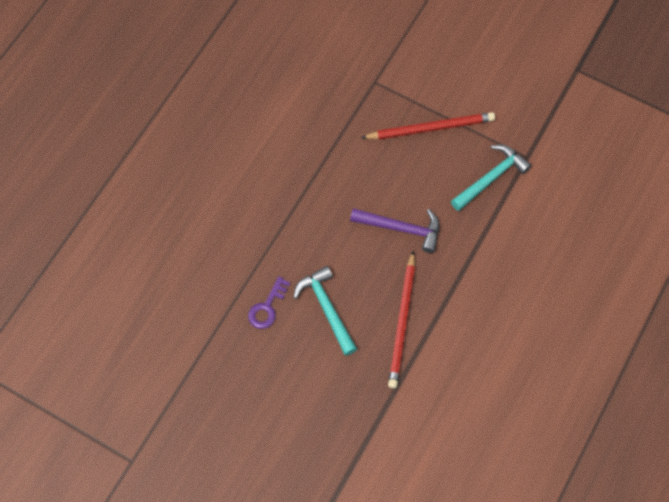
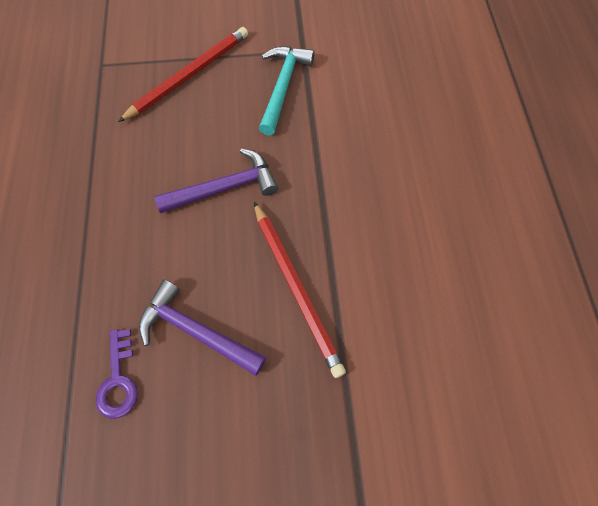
camera: 35 degrees left, 0 degrees up
(326, 309) = (196, 331): turquoise hammer -> purple hammer

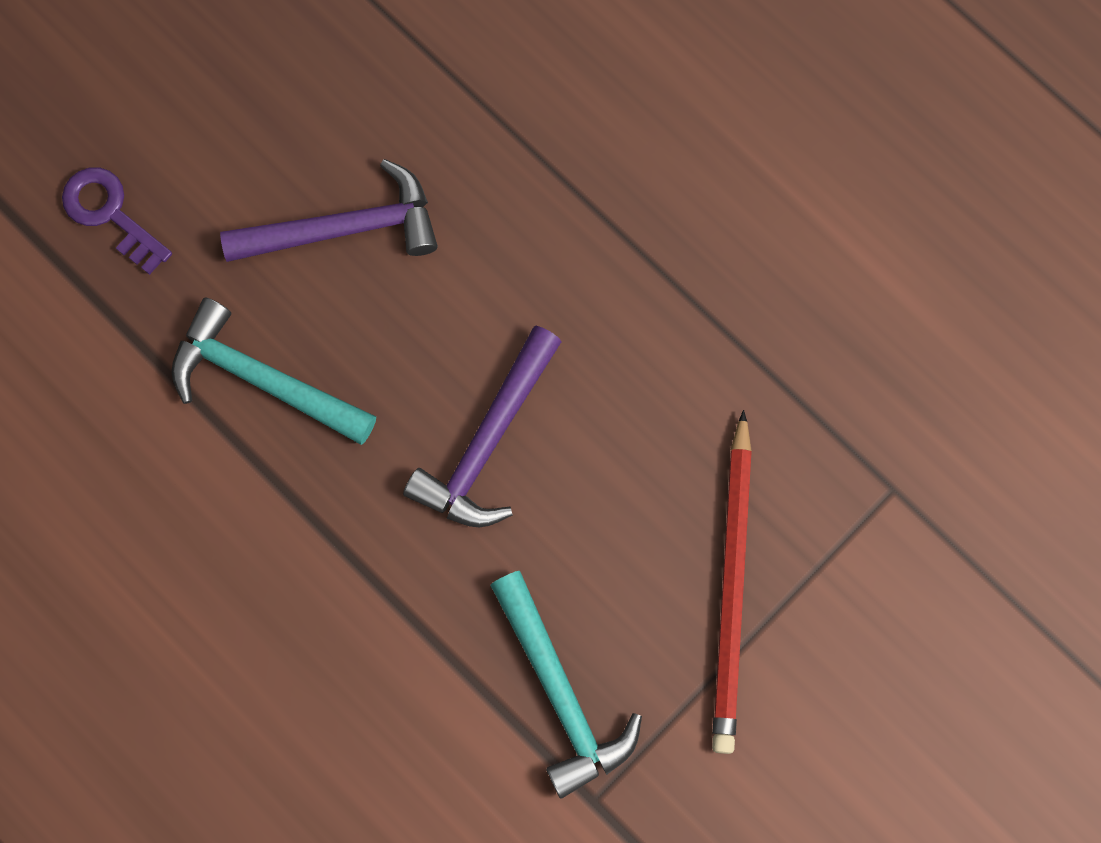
camera: 140 degrees right, 10 degrees up
(118, 379) = (385, 107): purple key -> purple key (111, 214)
(296, 288) = (263, 380): red pencil -> turquoise hammer

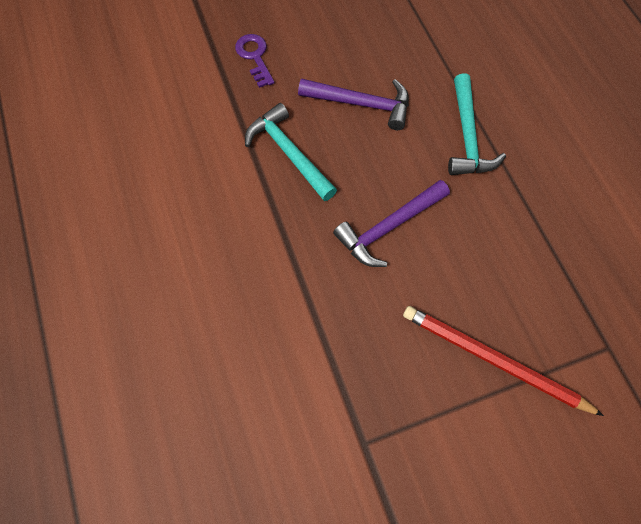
camera: 25 degrees right, 10 degrees down
(560, 692) = (371, 373): turquoise hammer -> turquoise hammer (467, 136)
(732, 588) = (493, 360): red pencil -> red pencil turned 90 degrees clockwise

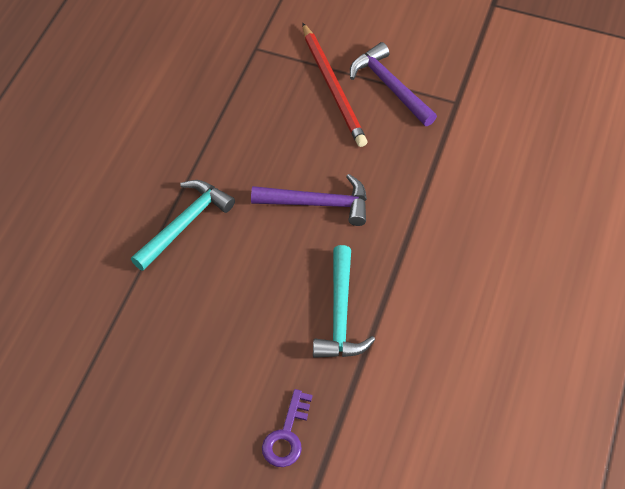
camera: 140 degrees left, 10 degrees down
(361, 104) = (238, 313): purple hammer -> purple hammer (390, 86)

